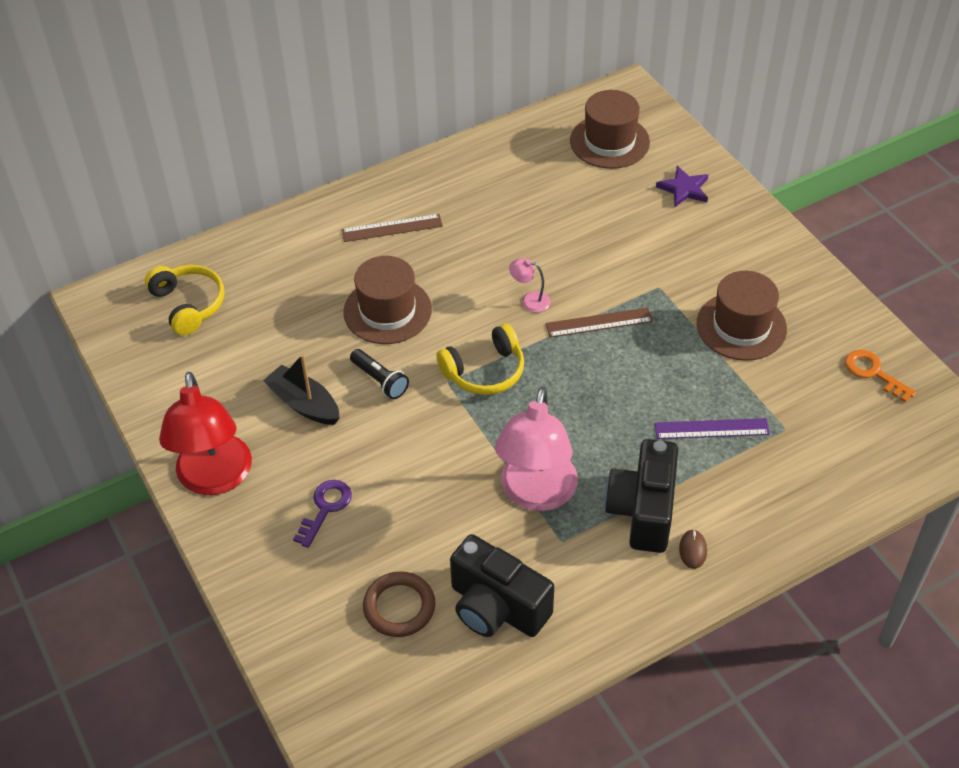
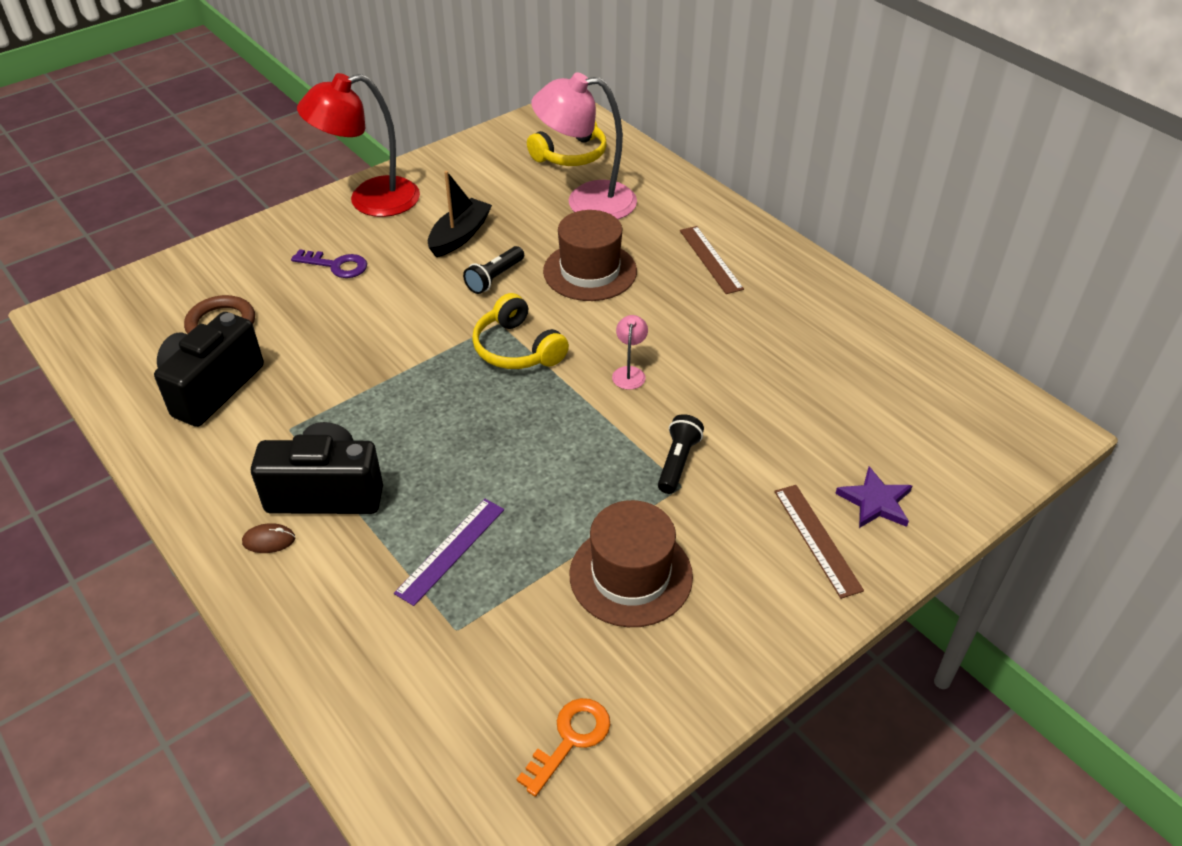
camera: 80 degrees right, 5 degrees down
(536, 494) = (350, 403): pink lamp -> pink lamp (586, 201)
(599, 322) = (607, 434): brown ruler -> brown ruler (817, 539)
(609, 141) = (935, 420): brown hat -> none
(634, 285) = (677, 462): none -> black flashlight
(711, 429) = (451, 550): purple ruler -> purple ruler turned 45 degrees clockwise

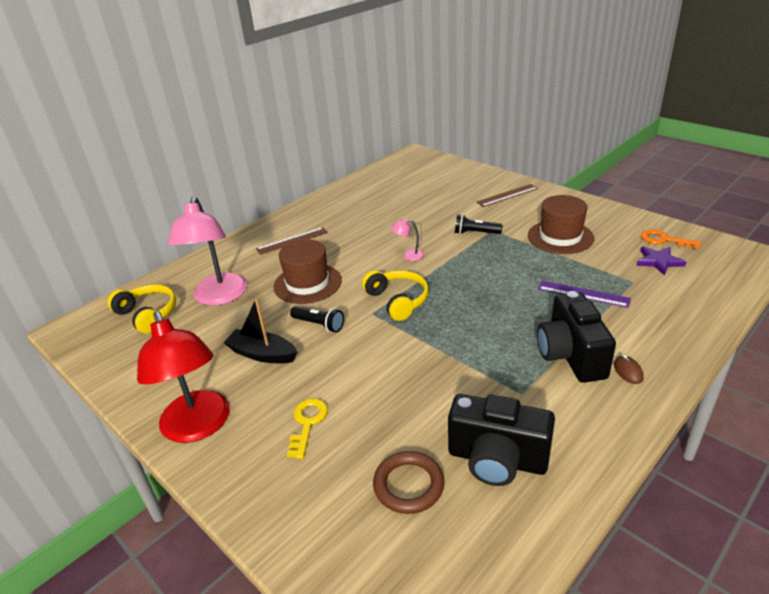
camera: 95 degrees left, 10 degrees down
(336, 265) = (307, 423): purple key -> yellow key
(517, 349) = (398, 300): yellow headphones -> yellow headphones turned 75 degrees counterclockwise
(875, 502) = (476, 184): purple star -> purple star (659, 261)

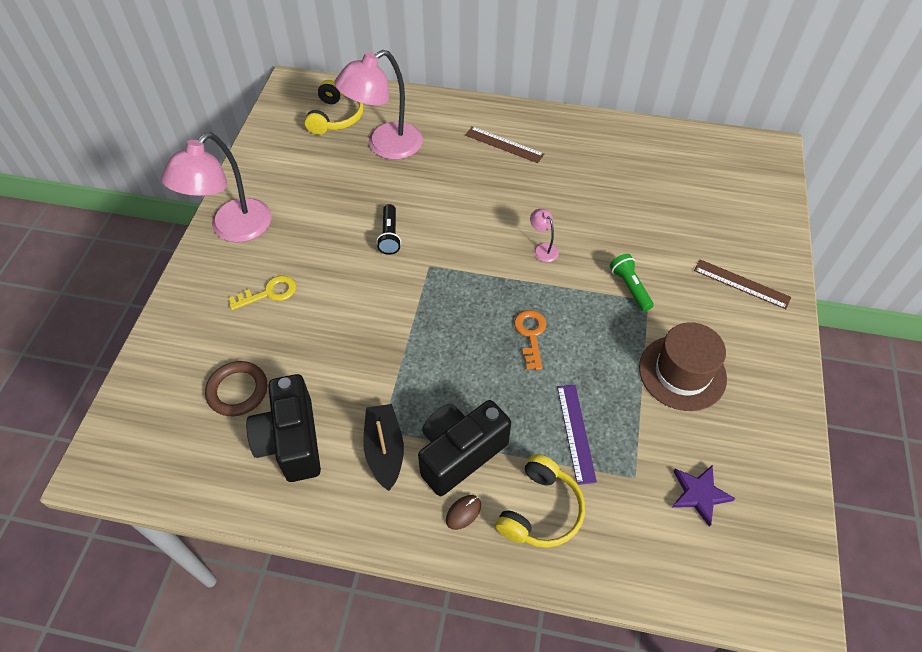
camera: 55 degrees right, 20 degrees up
(198, 427) = (233, 229): red lamp -> pink lamp
(262, 354) = (330, 219): black boat -> black boat (384, 450)
(307, 283) = (443, 195): brown hat -> none
(398, 300) = (460, 276): yellow headphones -> yellow headphones (541, 510)
(475, 233) = (629, 287): black flashlight -> green flashlight
(664, 240) = (758, 488): orange key -> orange key (531, 335)

